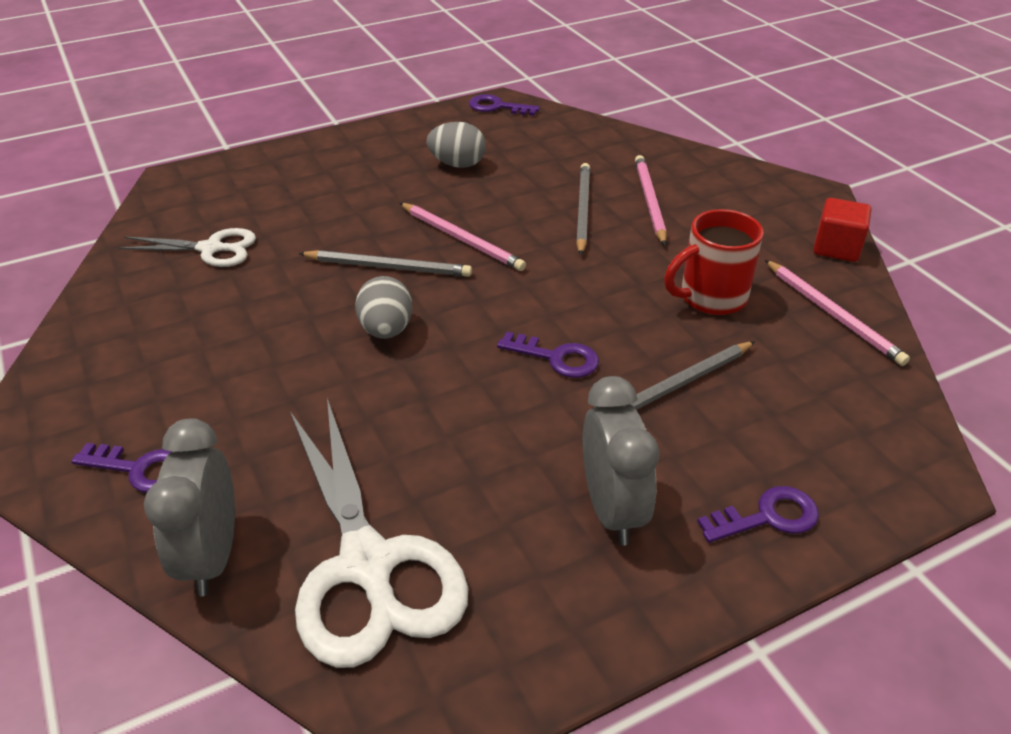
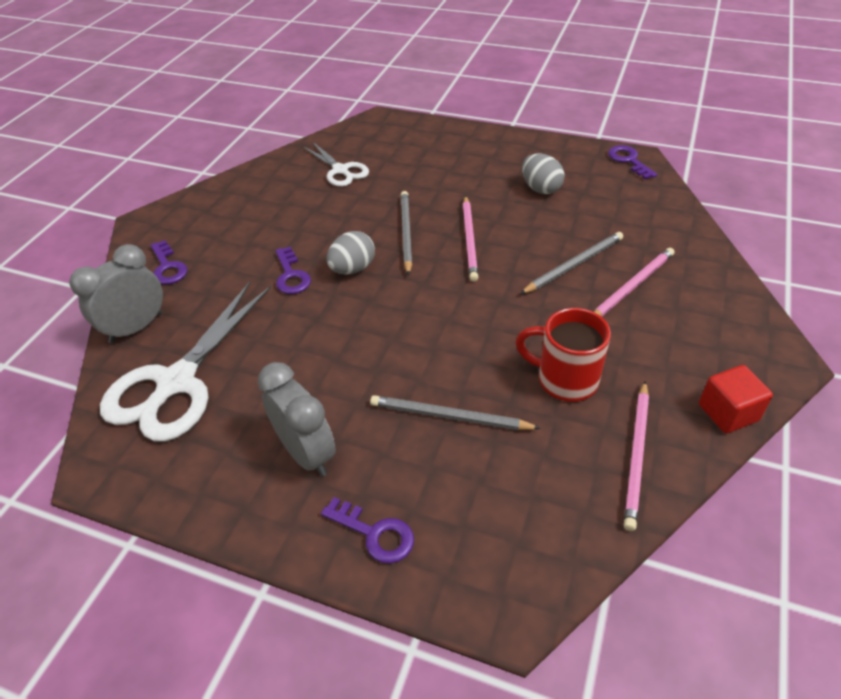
camera: 50 degrees right, 5 degrees up
(388, 267) = (406, 233): grey pencil -> grey pencil turned 150 degrees counterclockwise
(556, 358) = (411, 347): purple key -> purple key (291, 275)
(612, 509) = (307, 453): grey clock -> grey clock turned 75 degrees counterclockwise

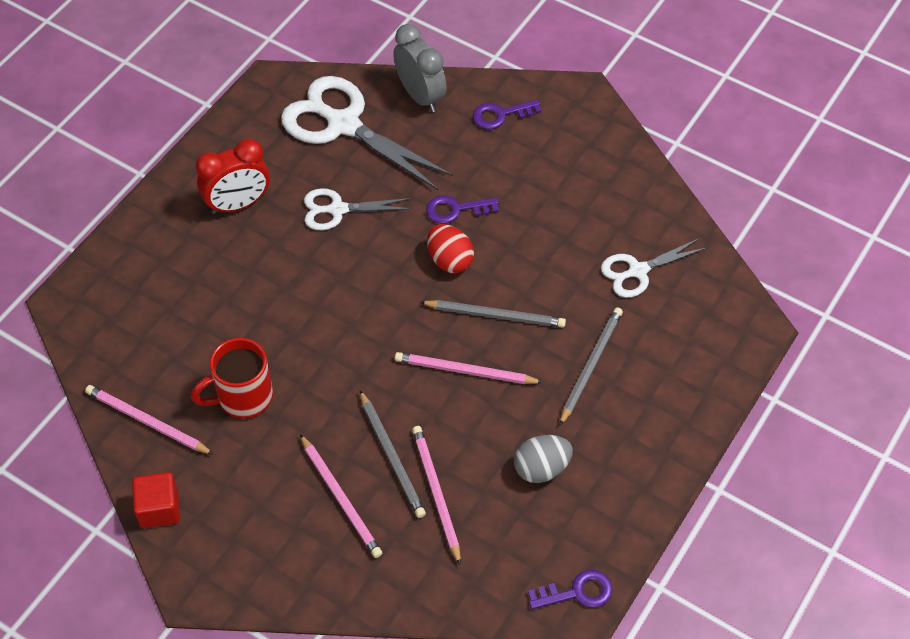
camera: 100 degrees right, 10 degrees up
(302, 360) = (337, 209): none -> white scissors
(307, 453) = (238, 204): grey clock -> red clock
(353, 269) = (449, 260): grey egg -> red egg
(374, 533) = (153, 237): purple key -> none
(449, 416) = (236, 302): grey pencil -> grey pencil (591, 365)
(565, 379) = (243, 397): red mug -> red mug turned 150 degrees counterclockwise
(593, 235) = (436, 493): none -> pink pencil

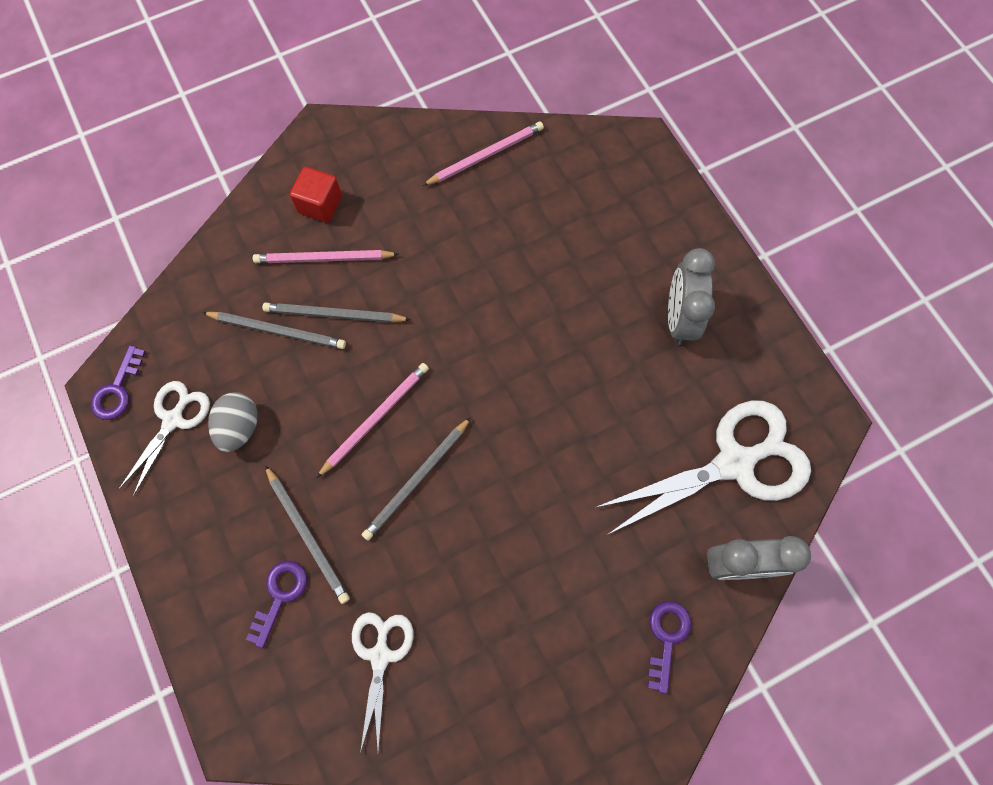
camera: 120 degrees right, 15 degrees up
(159, 509) = (402, 134): red cube -> red cube (320, 204)
(238, 204) = (679, 318): red clock -> grey clock
(243, 397) = (465, 231): red mug -> none
(337, 209) = (624, 402): white scissors -> white scissors (173, 420)
(436, 493) = (278, 331): pink pencil -> grey pencil
(449, 260) = (504, 473): red egg -> none
(456, 209) = (562, 514): purple key -> purple key (280, 596)

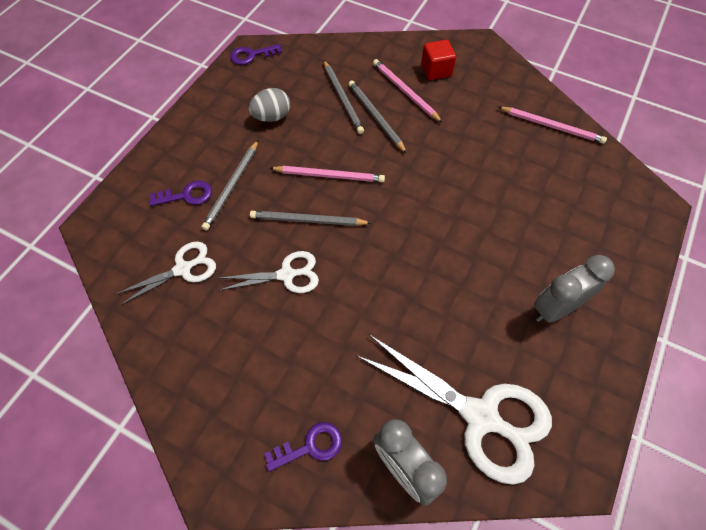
camera: 55 degrees right, 10 degrees down
(173, 420) = (253, 87): white scissors -> white scissors (287, 275)

